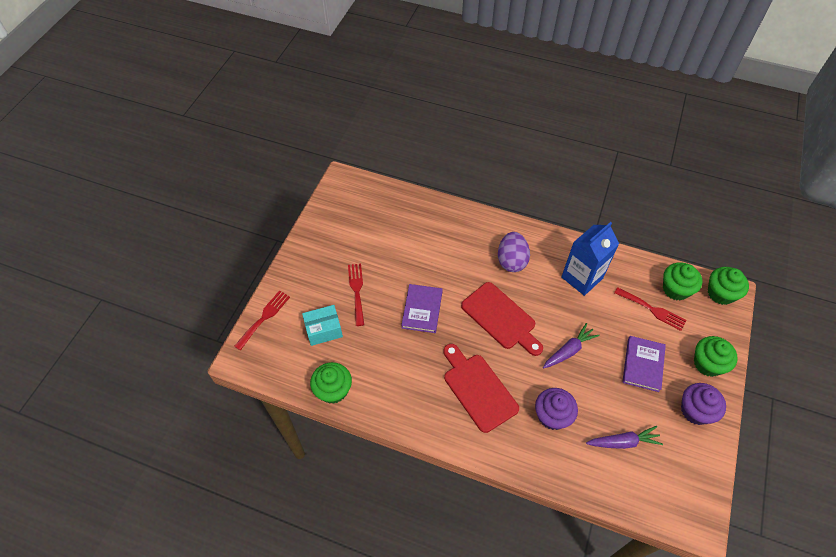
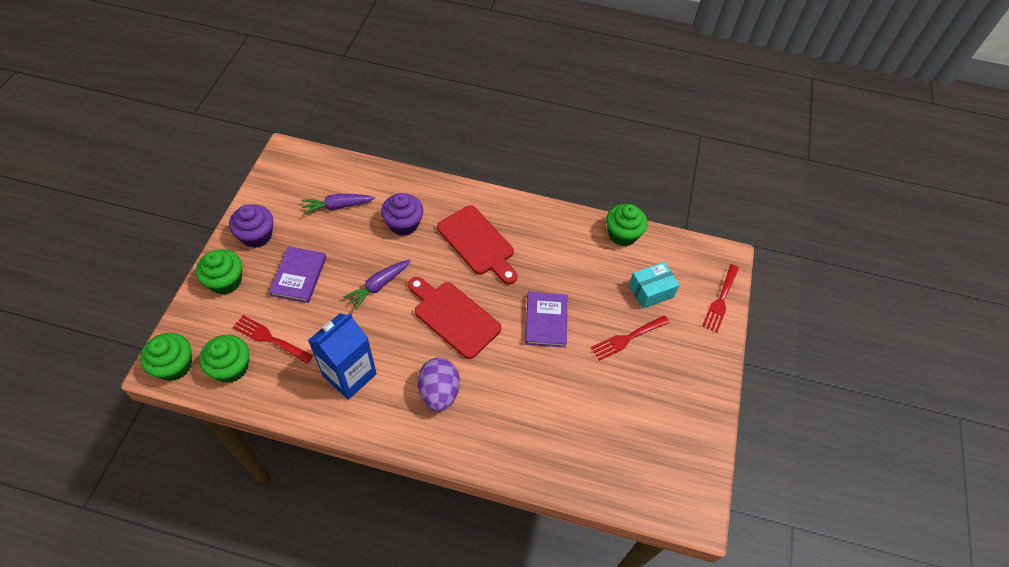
camera: 170 degrees right, 0 degrees up
(357, 291) = (627, 338): red fork -> red fork turned 75 degrees clockwise

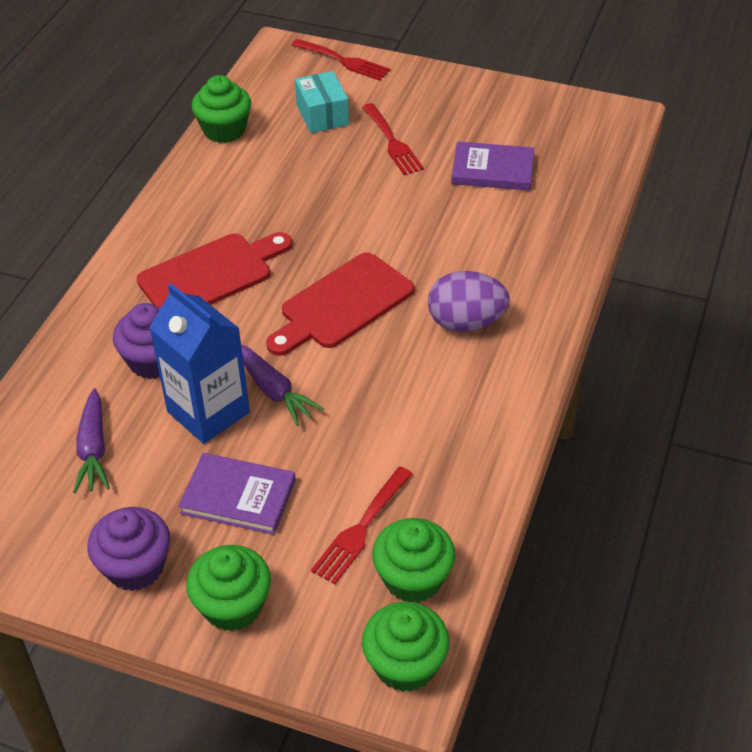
camera: 80 degrees left, 10 degrees down
(349, 375) = (434, 422): blue carton -> blue carton (208, 412)
(546, 321) = (358, 212): purple book -> purple book (492, 170)

